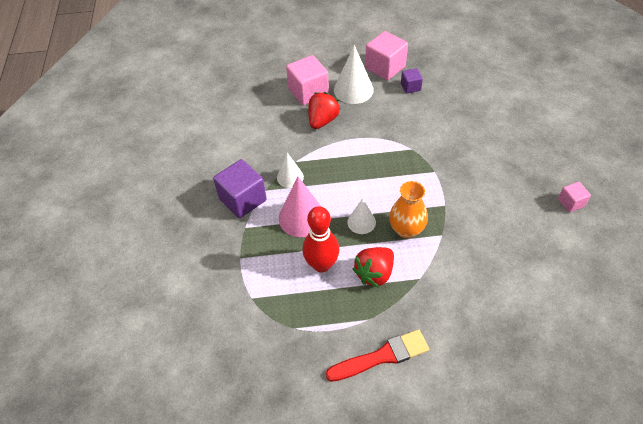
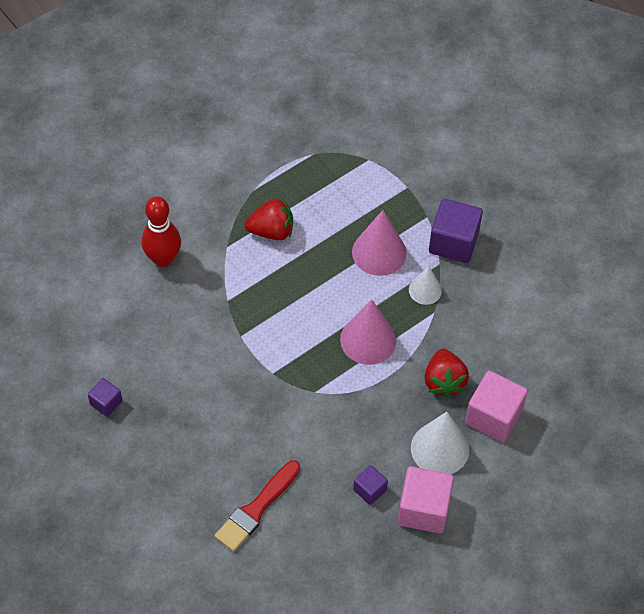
camera: 145 degrees right, 5 degrees up
(321, 265) = (326, 216): red bowling pin -> red bowling pin (163, 259)
(353, 163) = (368, 340): none -> pink cone
(361, 222) = (316, 276): white cone -> none
(374, 273) = (271, 231): red strawberry -> red strawberry turned 75 degrees clockwise
(382, 356) = (224, 167): red brush -> red brush (256, 509)
(406, 229) = (266, 289): orange vase -> none
(571, 203) = (106, 403): pink cube -> purple cube

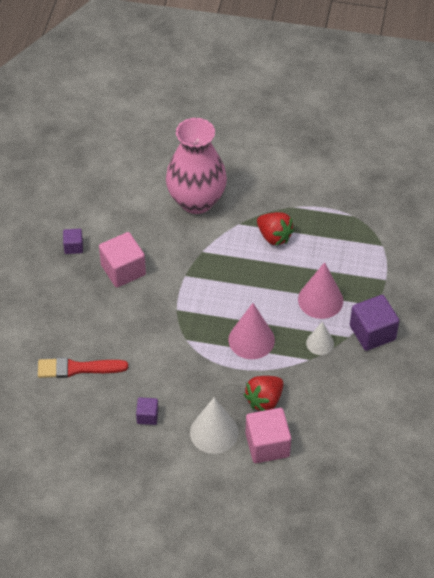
camera: 50 degrees right, 5 degrees down
(163, 259) = (196, 201): red bowling pin -> pink vase
(423, 509) = (162, 454): pink cube -> pink cube (123, 270)

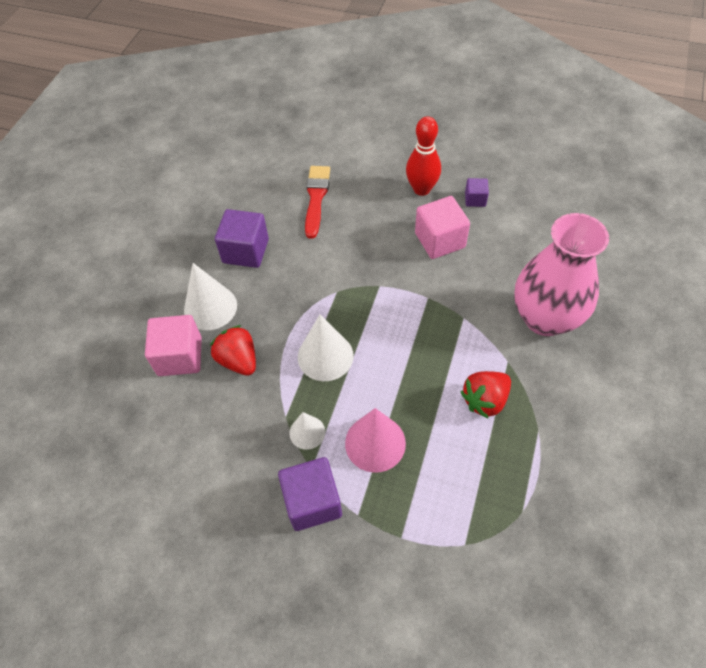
camera: 100 degrees right, 5 degrees up
(62, 286) = (421, 189): none -> red bowling pin
(147, 416) = (246, 251): purple cube -> purple cube, size x1.87
(251, 340) = (325, 356): pink cone -> white cone

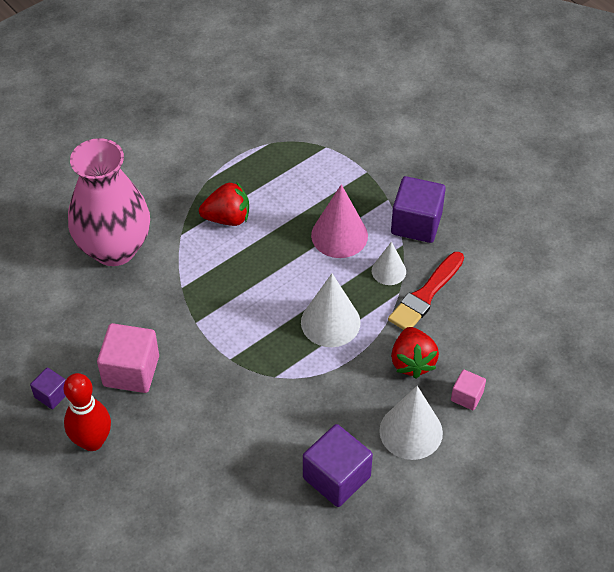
camera: 150 degrees left, 5 degrees down
(180, 356) = (467, 396): pink cube -> pink cube, size x0.53
(316, 198) = (213, 501): red brush -> red brush (425, 295)

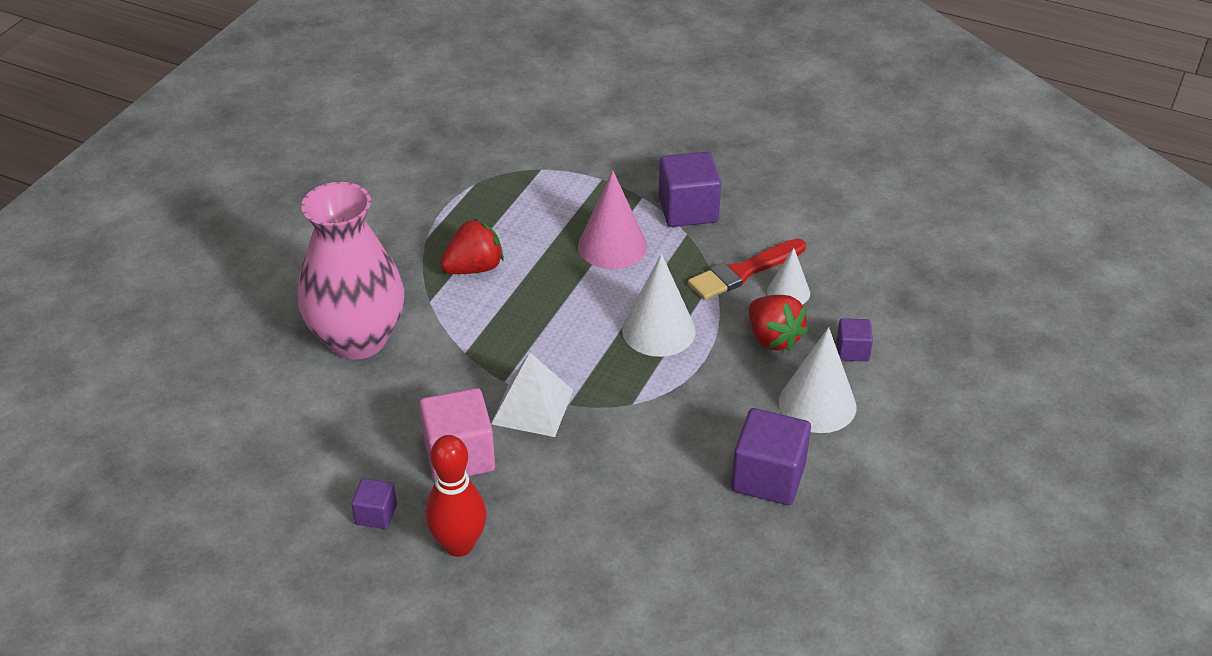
camera: 25 degrees left, 10 degrees down
(203, 351) = (532, 407): none -> white pyramid
(388, 271) = (689, 262): white cone -> white cone (788, 292)
(425, 295) = (743, 272): red brush -> red brush turned 45 degrees clockwise
(467, 396) = (852, 351): pink cube -> purple cube

